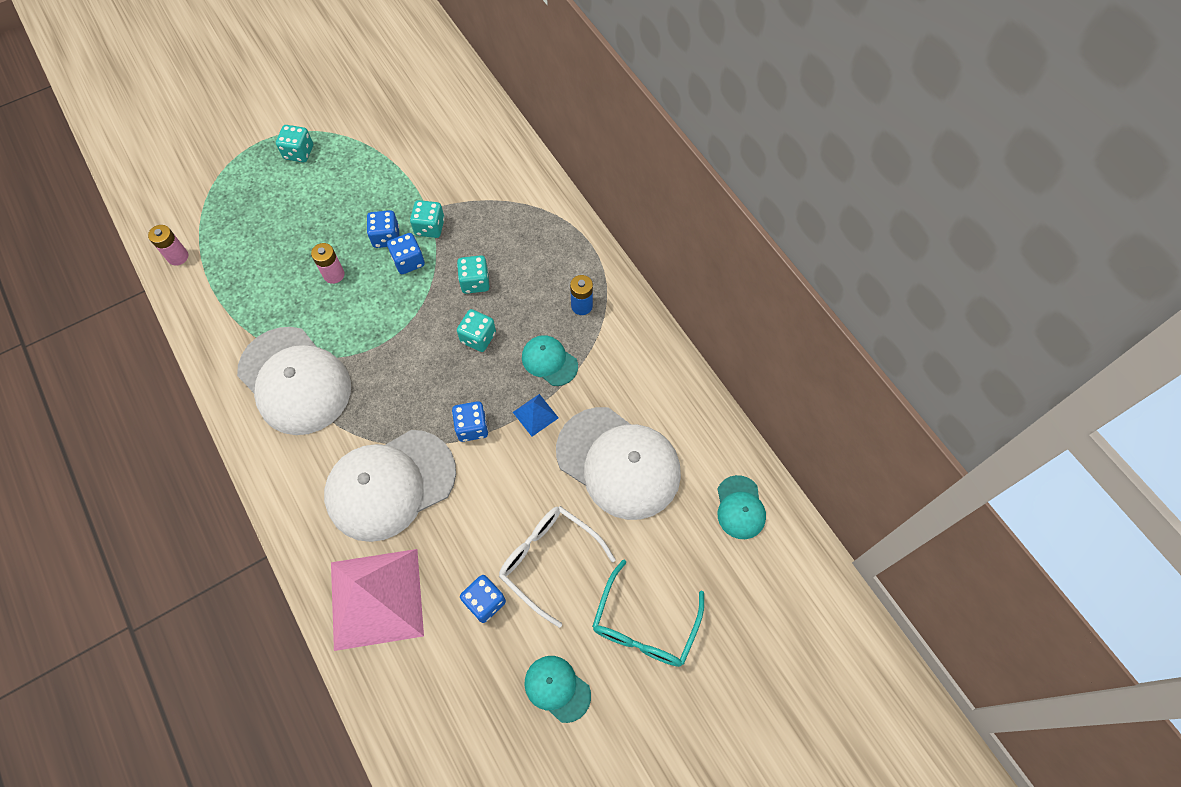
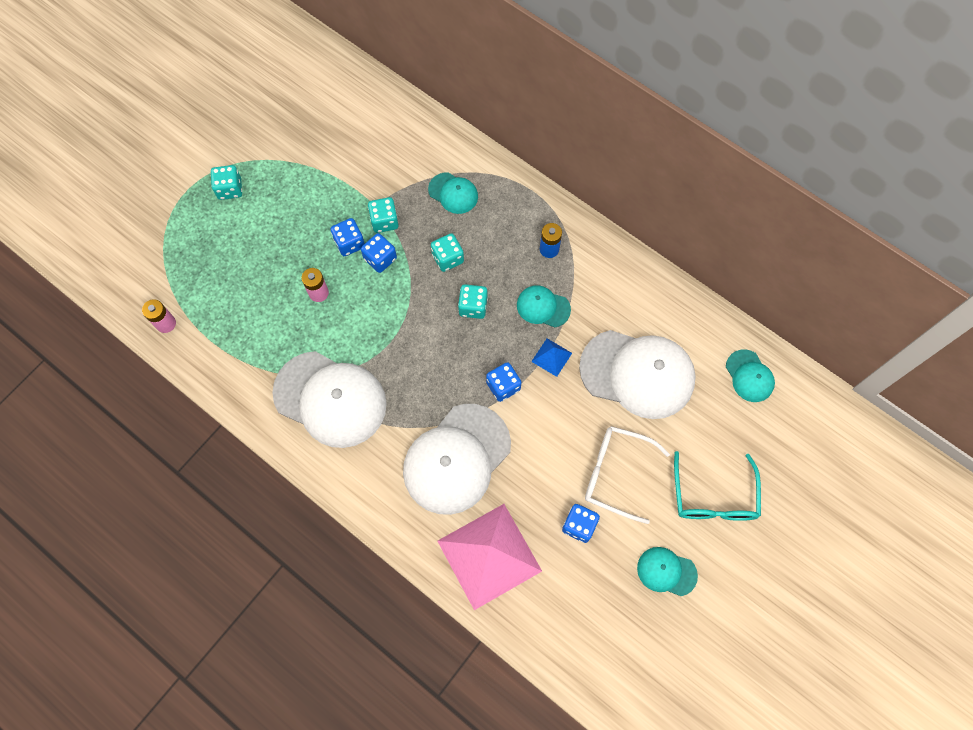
camera: 20 degrees left, 5 degrees up
(510, 221) = (453, 193): none -> turquoise cap

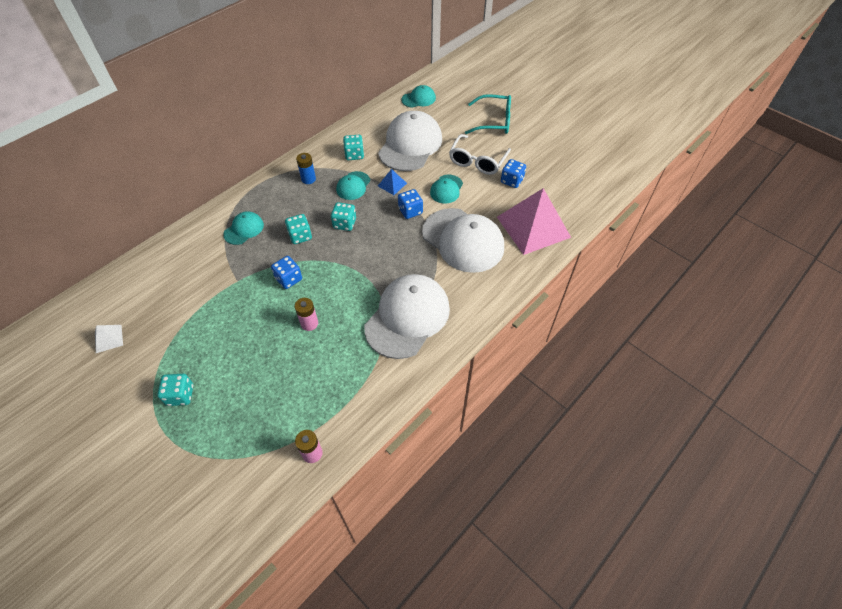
camera: 85 degrees left, 15 degrees down
(294, 104) = (108, 338): none -> white pyramid
(349, 243) = (268, 300): blue dice -> none
(384, 221) = (255, 275): turquoise dice -> turquoise dice (354, 155)
(666, 571) = (540, 145): turquoise cap -> turquoise cap (446, 189)

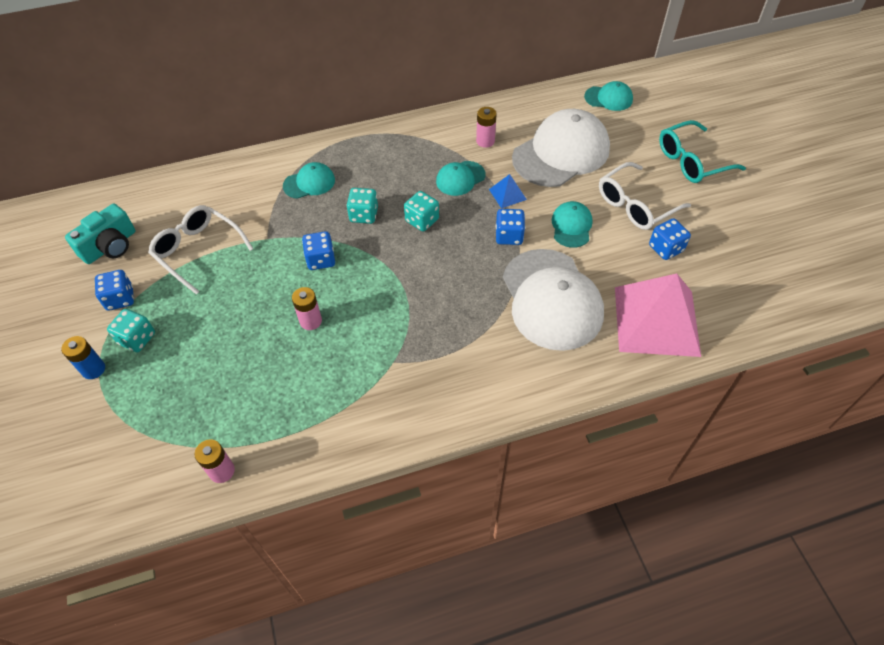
camera: 30 degrees right, 0 degrees up
(108, 338) = (110, 246): white pyramid -> turquoise camera
(145, 373) = (120, 298): none -> blue dice
(187, 312) = (198, 251): none -> white glasses
(308, 179) = (414, 151): blue battery -> blue battery (93, 369)
(354, 155) = (485, 141): turquoise dice -> pink battery
(407, 317) = (423, 365): white cap -> none
(446, 189) = (571, 226): turquoise cap -> turquoise cap turned 135 degrees clockwise
(494, 121) = (691, 161): turquoise glasses -> turquoise glasses turned 120 degrees clockwise

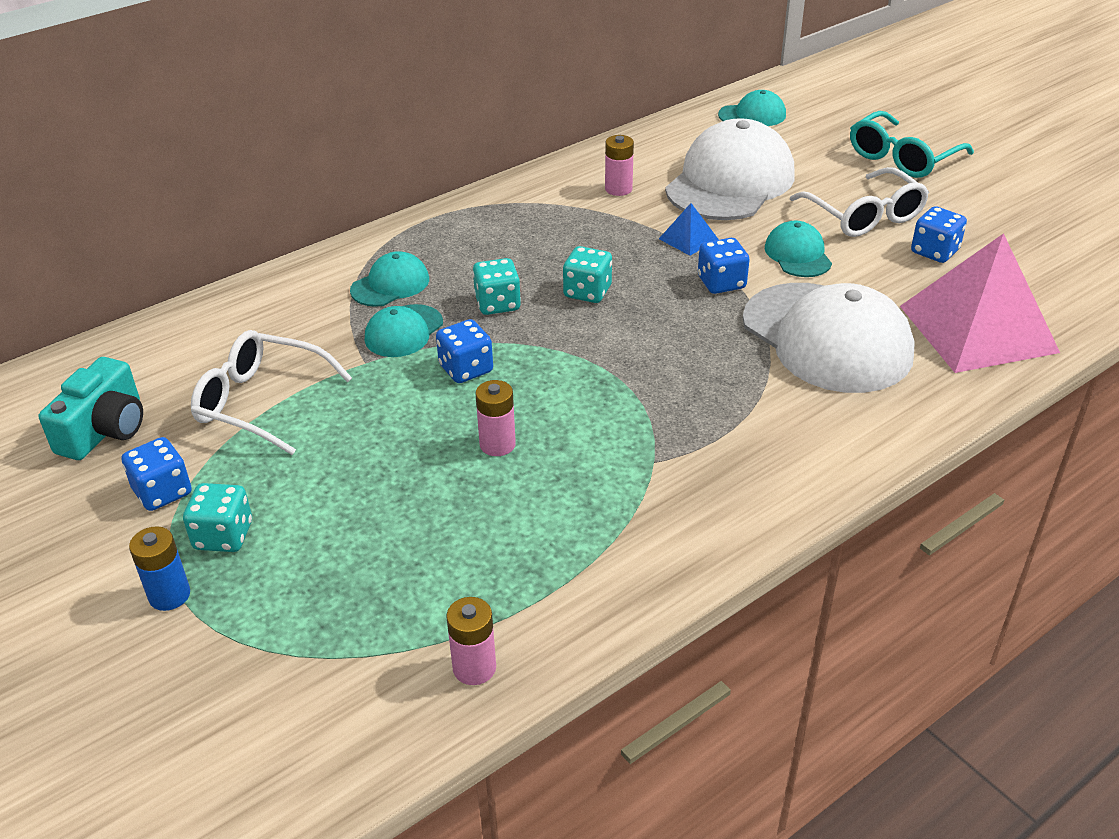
camera: 20 degrees left, 15 degrees down
(460, 178) = (611, 235): turquoise cap -> turquoise cap (403, 331)
(635, 205) = (864, 216): white glasses -> white glasses turned 60 degrees counterclockwise

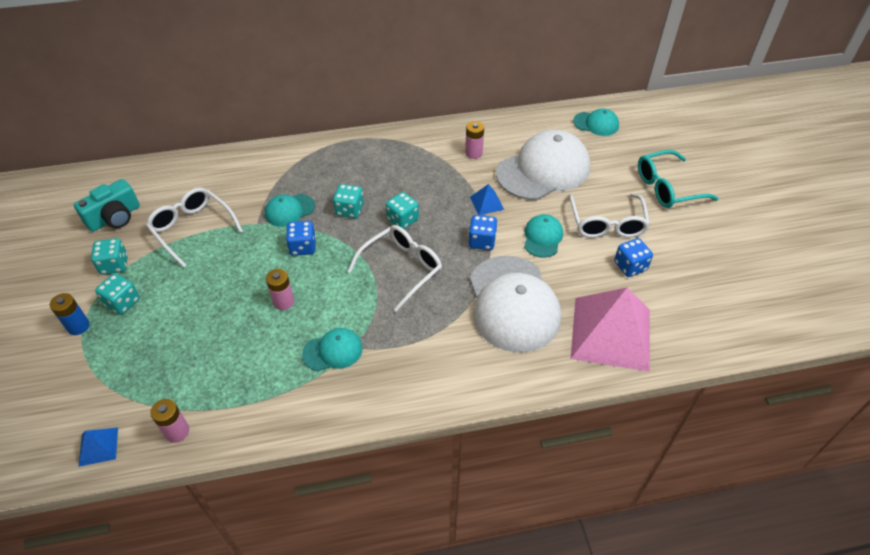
camera: 25 degrees right, 10 degrees up
(162, 492) = (114, 265): blue dice -> turquoise dice
(355, 741) = (98, 446): none -> blue pyramid
(390, 285) = (304, 177): turquoise cap -> turquoise cap (333, 351)
(639, 348) = (402, 268): none -> white glasses

